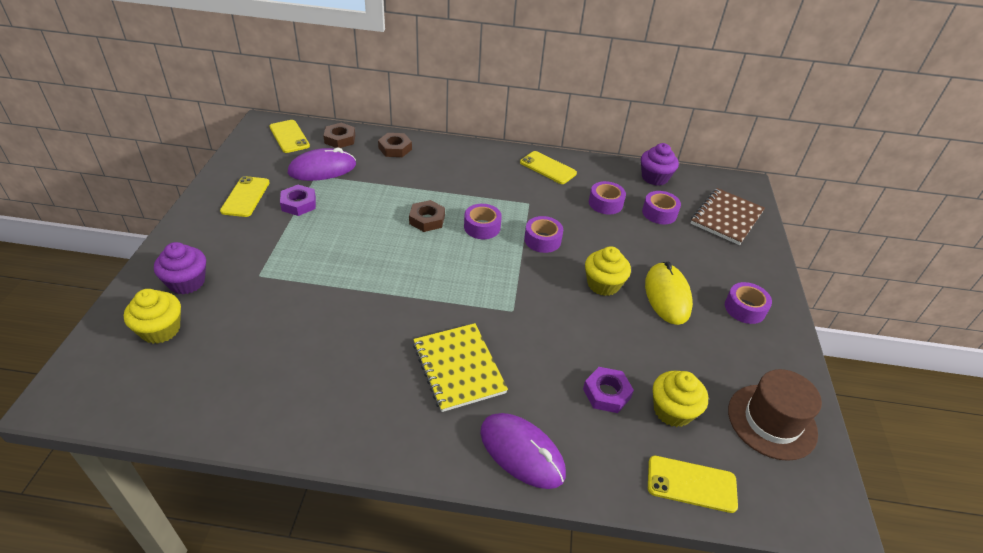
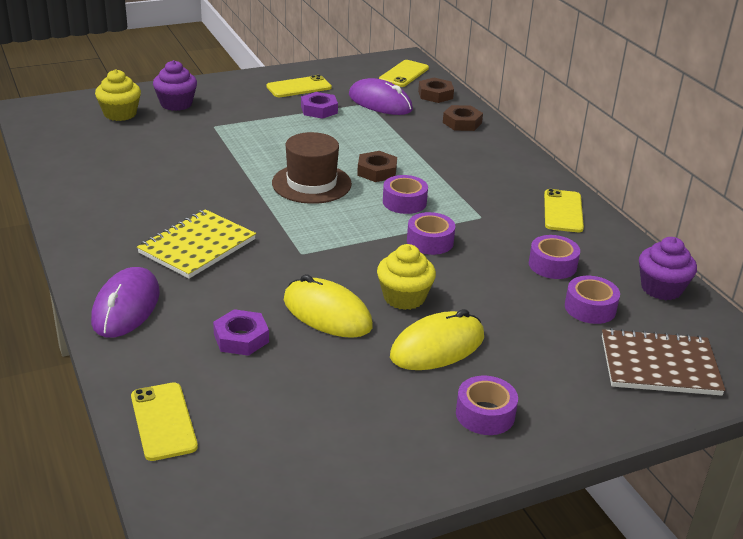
camera: 60 degrees right, 10 degrees down
(600, 331) = (327, 313): none -> yellow mouse
(672, 410) = (255, 388): yellow cupcake -> none
(772, 421) = (304, 469): brown hat -> brown hat (311, 183)

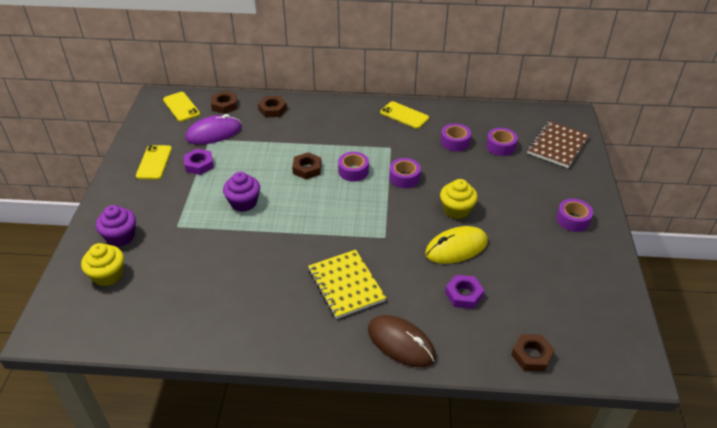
camera: 60 degrees left, 10 degrees up
(126, 307) = (401, 343): purple mouse -> brown mouse
(163, 421) = (531, 355): yellow phone -> brown nut
(311, 183) = (301, 203): brown hat -> none
(437, 347) = (509, 215): yellow mouse -> none
(661, 288) = (495, 116): purple cupcake -> purple cupcake (243, 202)

